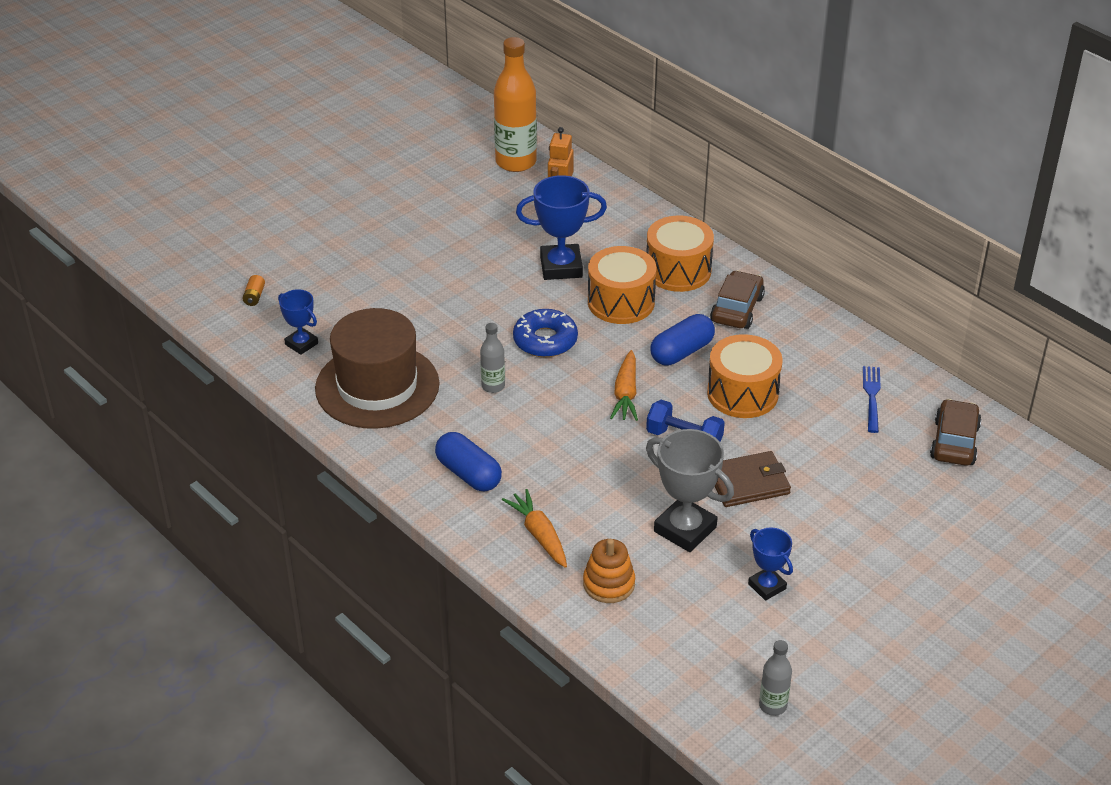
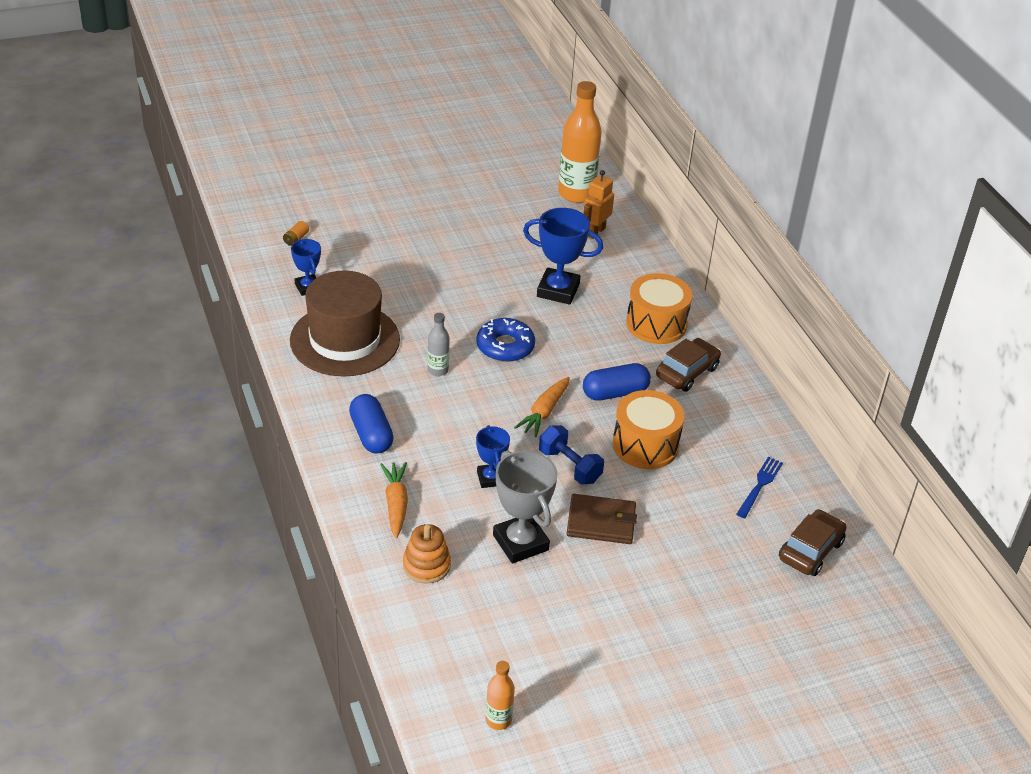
camera: 20 degrees right, 0 degrees up
(621, 302) = (590, 335): orange drum -> none
(767, 586) = (560, 616): blue trophy -> blue trophy (490, 478)
(772, 705) = (498, 720): grey bottle -> orange bottle

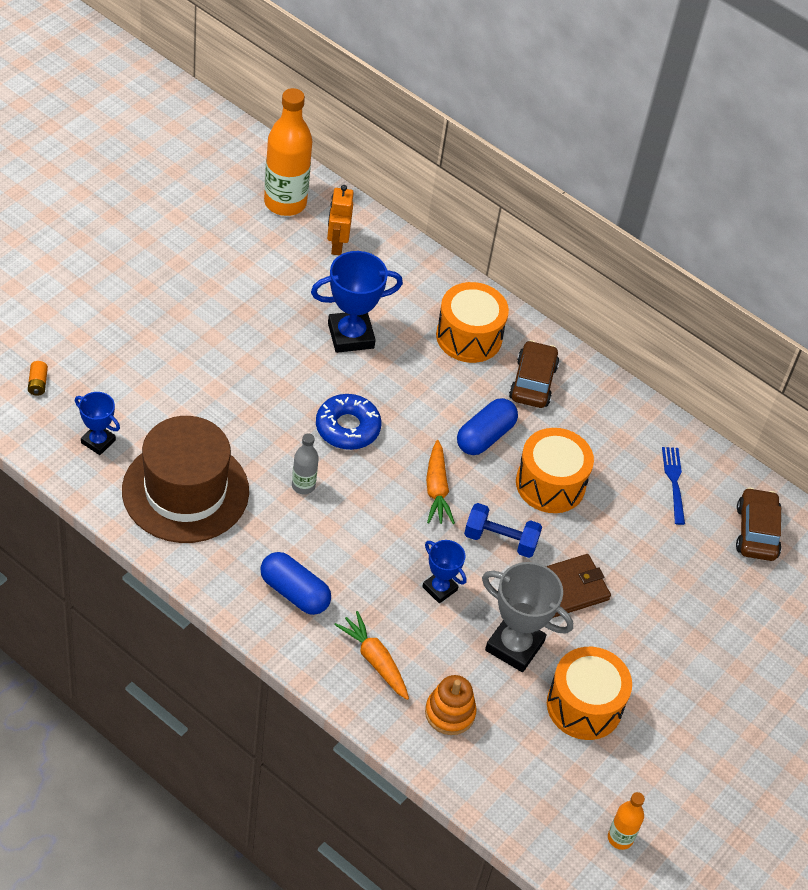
camera: 35 degrees left, 10 degrees up
(546, 610) = (584, 706): none -> orange drum

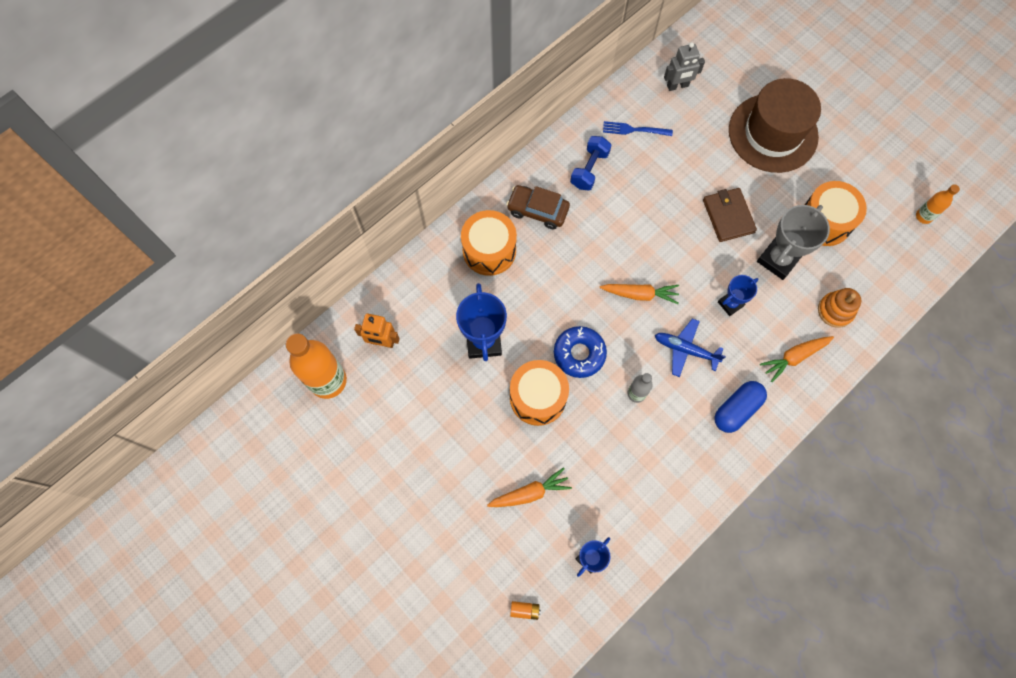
camera: 75 degrees left, 20 degrees up
(171, 384) = (530, 493): none -> orange carrot
(185, 491) = (641, 487): brown hat -> brown hat (773, 133)
(368, 538) = (685, 350): none -> blue plane
(485, 436) = (590, 252): blue capsule -> none
(500, 540) = (686, 255): blue dumbbell -> blue dumbbell (589, 169)
(550, 484) = (635, 213): orange drum -> orange drum (538, 397)
(756, 532) = (677, 86): brown car -> grey robot

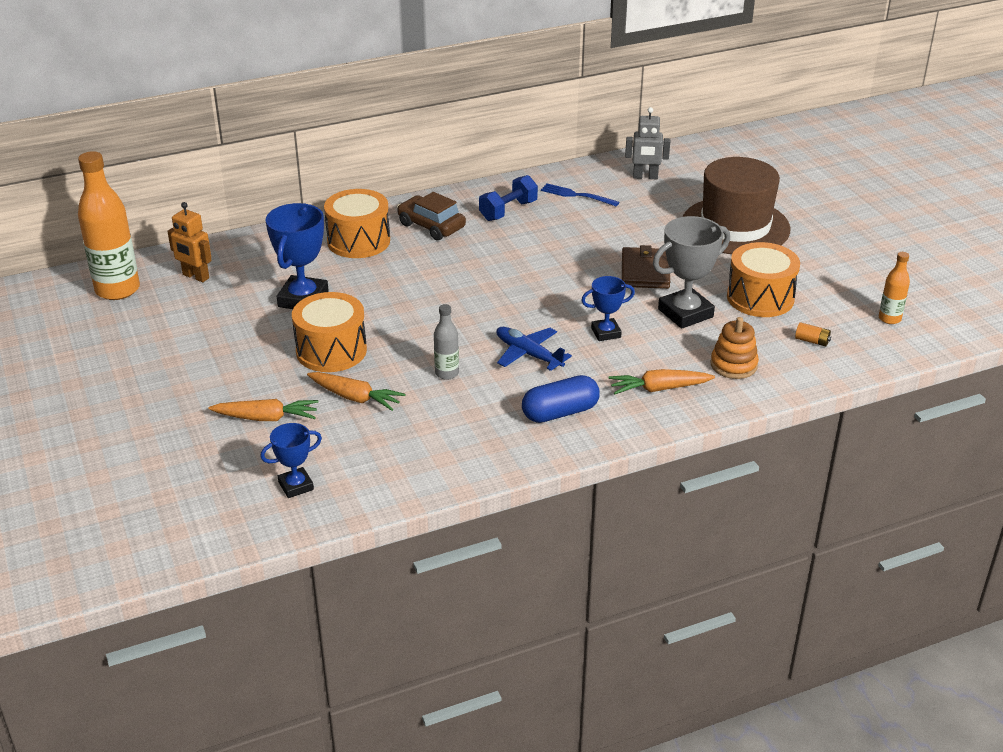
camera: 20 degrees right, 35 degrees down
(525, 610) = (186, 508): orange battery -> orange battery (812, 341)
(579, 354) = (402, 330): blue donut -> none
(640, 294) = (503, 304): orange carrot -> orange carrot (355, 398)

